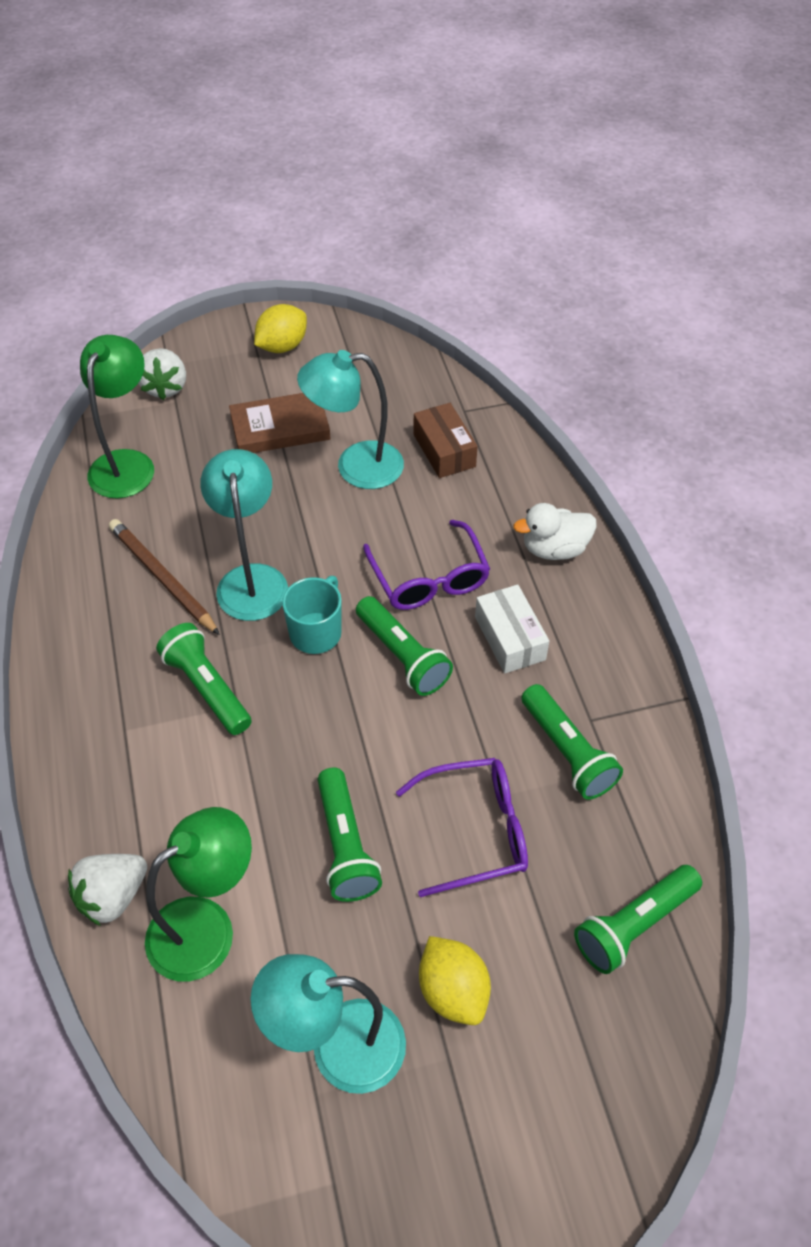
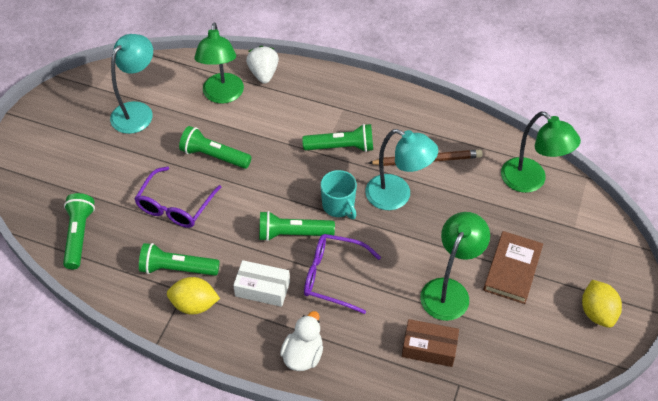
camera: 125 degrees right, 0 degrees up
(165, 387) = (591, 228): white strawberry -> none
(355, 466) = (449, 290): turquoise lamp -> green lamp
(453, 991) = (120, 157): yellow lemon -> yellow lemon (194, 304)

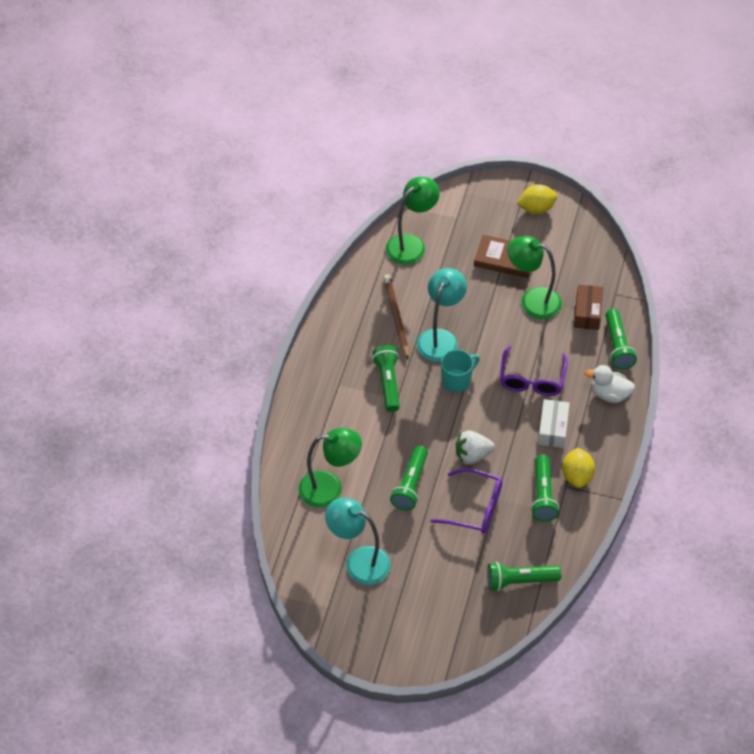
camera: 95 degrees left, 0 degrees up
(263, 74) = (296, 456): white strawberry -> white strawberry (472, 455)
(293, 234) = (492, 412): green flashlight -> green flashlight (617, 346)

